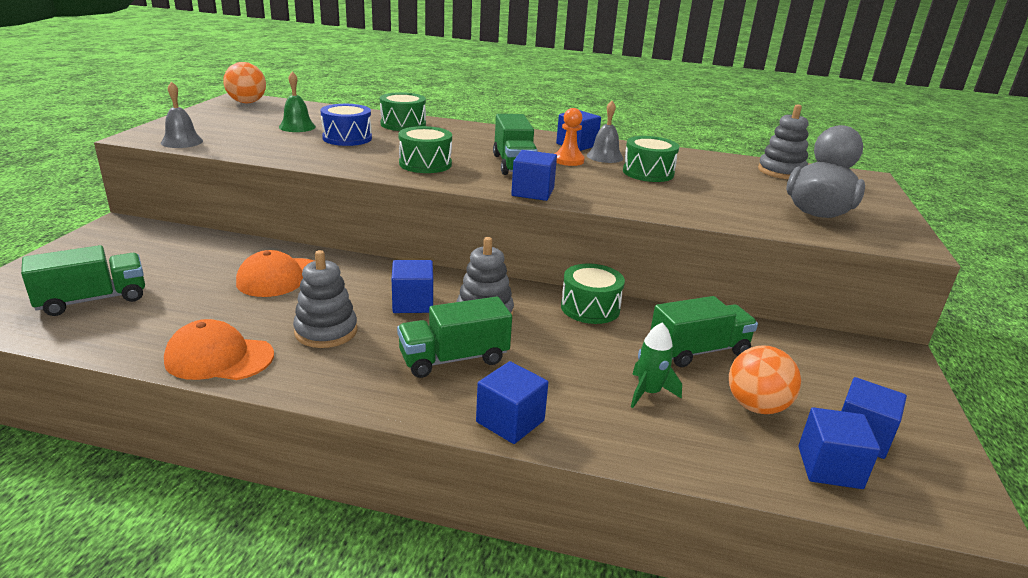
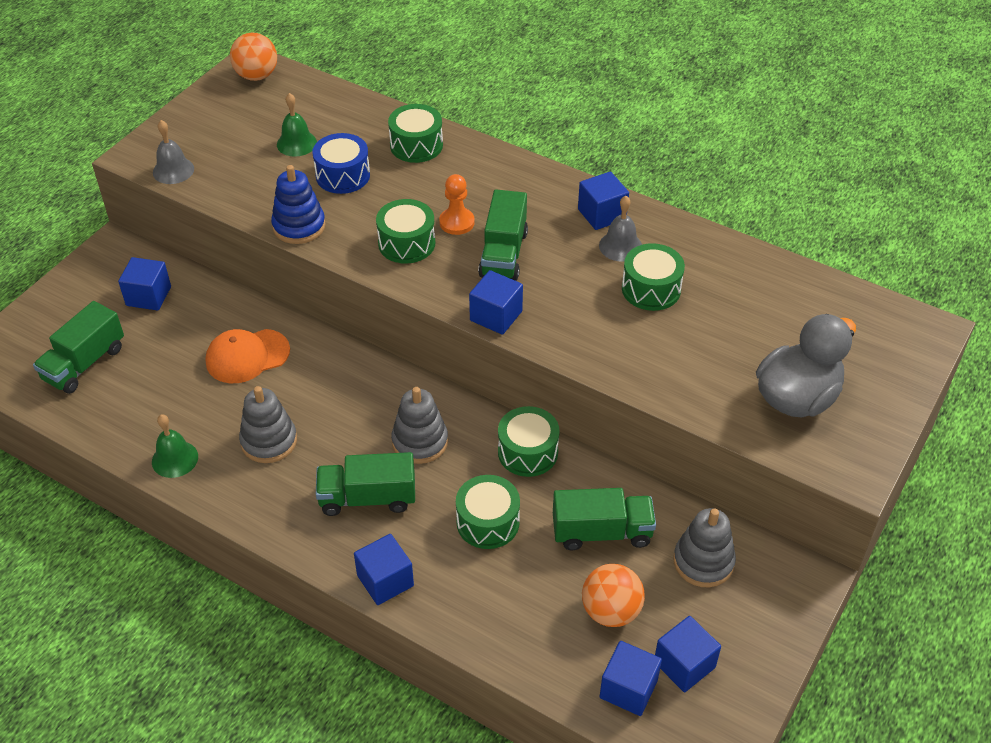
camera: 20 degrees right, 20 degrees up
(93, 300) = (84, 363): green truck -> green truck turned 135 degrees clockwise
(219, 358) = (175, 459): orange cap -> green bell
(319, 161) = (299, 226): none -> blue stacking toy
(413, 303) = (358, 415): blue cube -> blue cube (148, 296)
(568, 160) = (571, 251): orange pawn -> orange pawn (457, 222)
(587, 359) = (488, 522): none -> green drum
(648, 392) = (521, 574): green rocket -> none
(781, 172) = (823, 305): grey stacking toy -> grey stacking toy (703, 562)

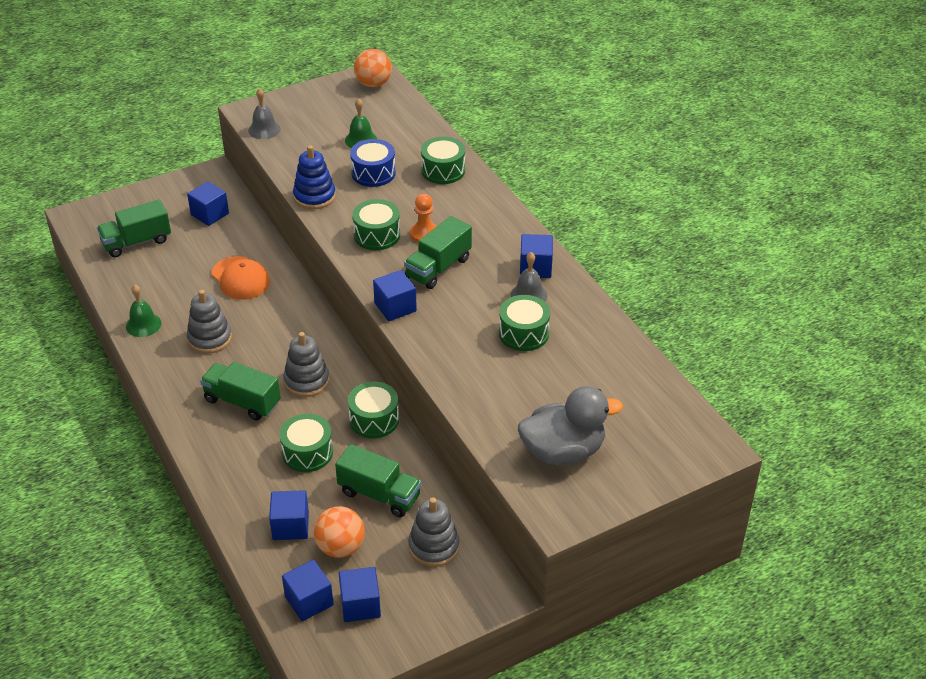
camera: 30 degrees right, 5 degrees down
(247, 356) = (240, 278): orange cap -> orange cap turned 135 degrees counterclockwise
(385, 580) = (210, 458): blue cube -> blue cube (290, 526)

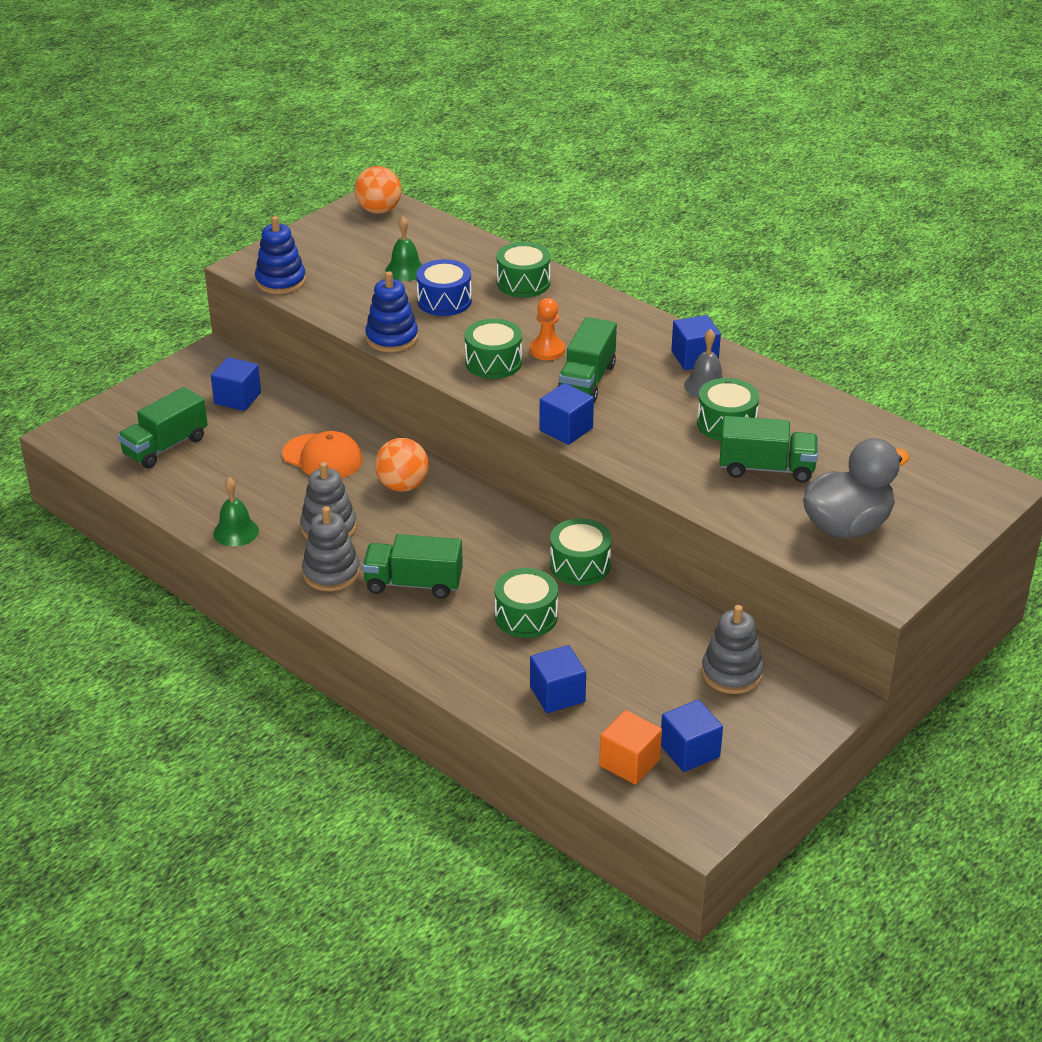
camera: 20 degrees left, 5 degrees down
(264, 129) = (280, 281): grey bell -> blue stacking toy
(306, 381) = (475, 545): grey stacking toy -> grey stacking toy (331, 573)
(309, 601) = (629, 762): blue cube -> orange cube
(340, 547) = (628, 700): orange ball -> orange ball (402, 486)
(379, 494) = (636, 638): green truck -> green truck (766, 468)

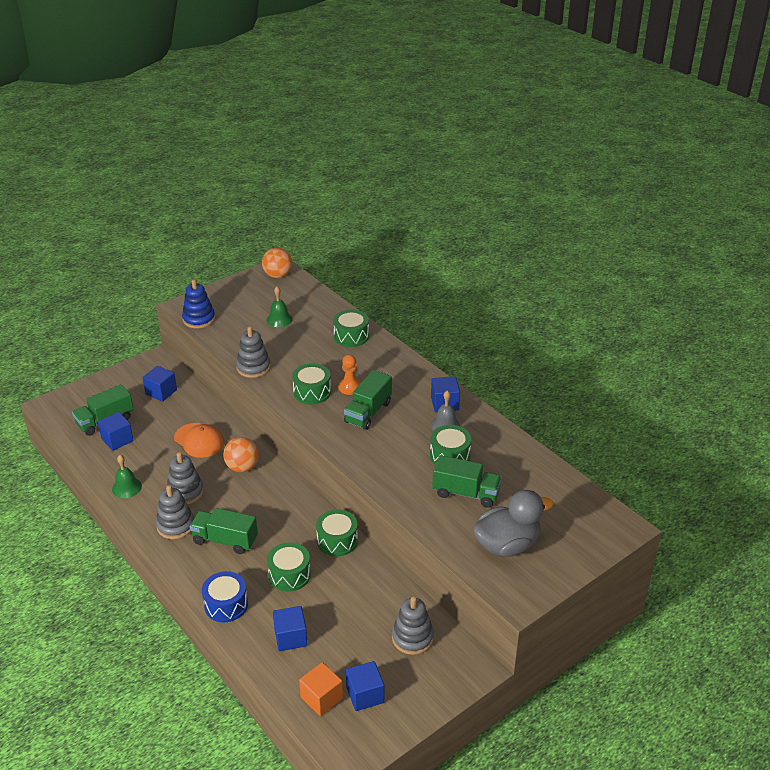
camera: 10 degrees right, 0 degrees up
(392, 338) = (253, 367): blue stacking toy -> grey stacking toy
(444, 301) = (296, 344): blue drum -> blue drum (226, 605)
(566, 429) = (342, 447): blue cube -> blue cube (117, 440)

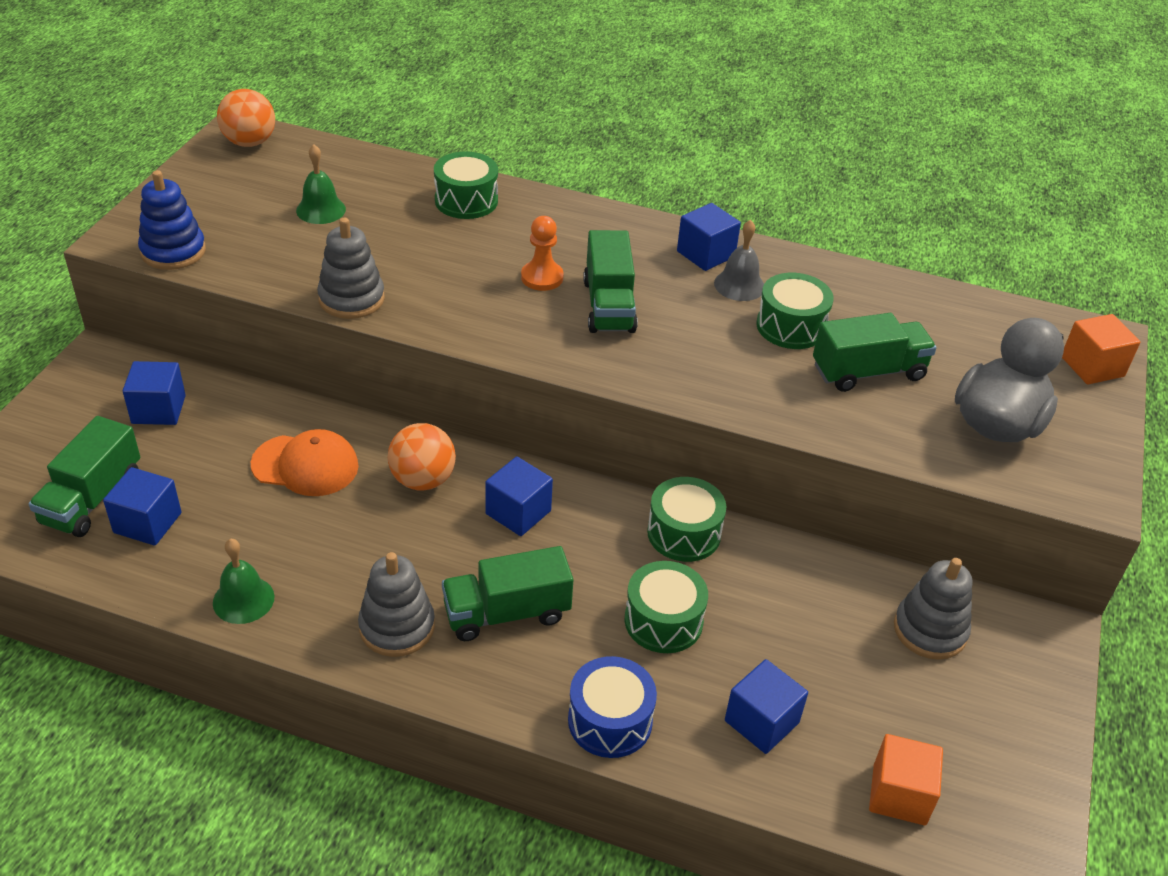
camera: 35 degrees left, 5 degrees up
(185, 492) = (361, 562): grey stacking toy -> none
(312, 392) = (490, 305): green drum -> none
(365, 695) = (953, 754): blue cube -> blue cube (518, 512)
(597, 539) = (1092, 366): none -> orange cube

